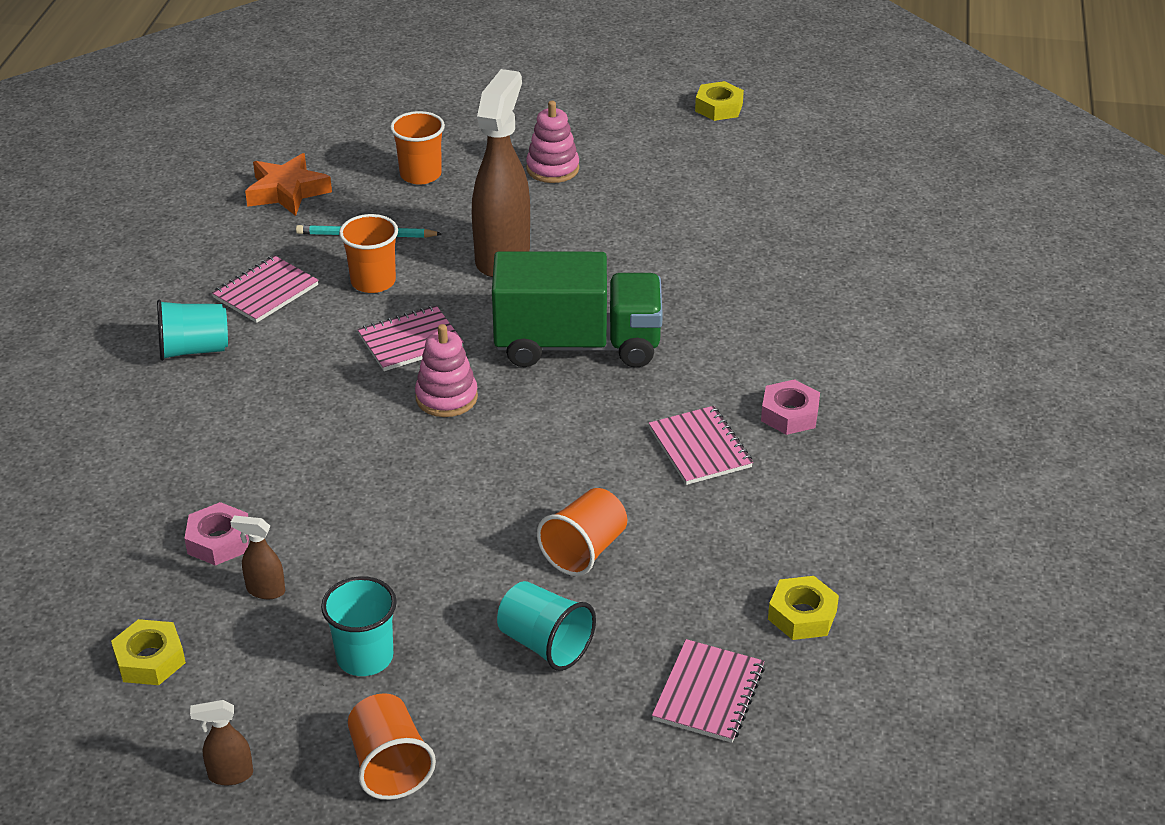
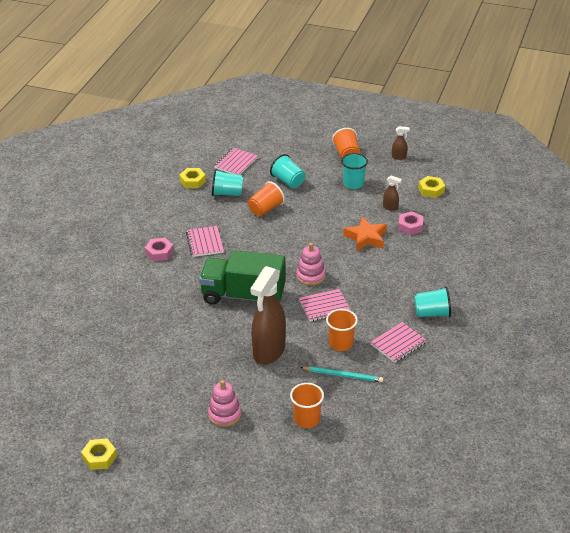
camera: 170 degrees left, 0 degrees up
(287, 192) = (389, 414): orange star -> orange star (366, 238)
(696, 587) = (227, 193): none -> turquoise cup

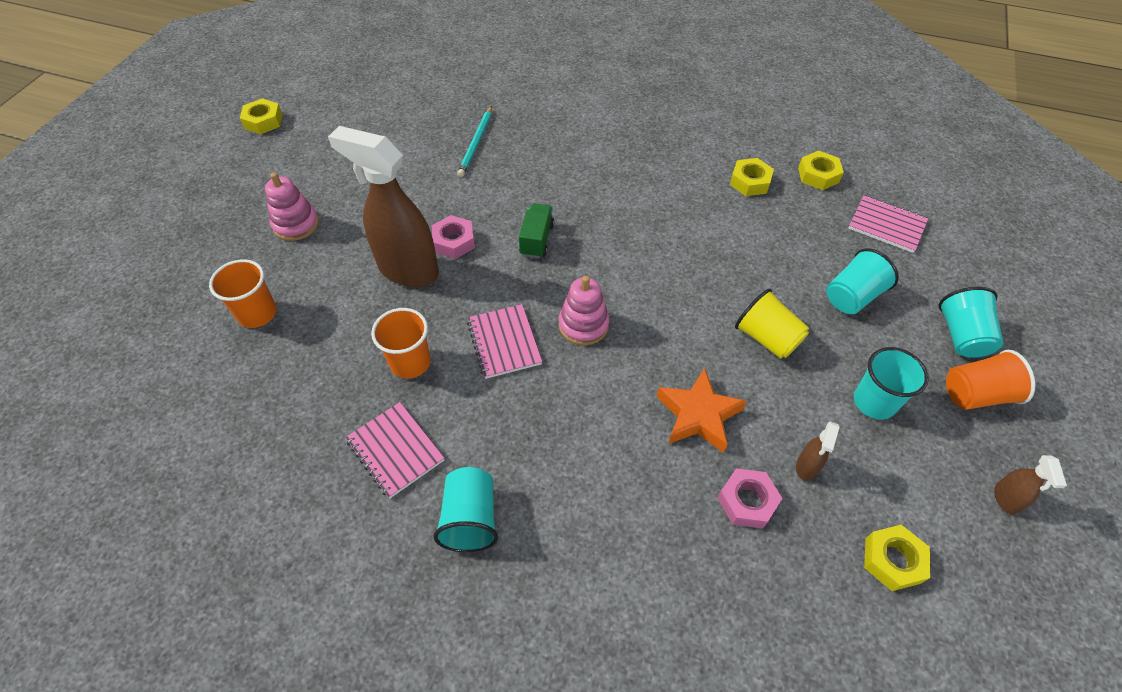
camera: 90 degrees right, 15 degrees up
(159, 252) = (635, 148): pink nut -> pink nut (454, 242)
(196, 207) = (750, 182): none -> yellow nut
(205, 242) = (663, 194): pink notebook -> none
(227, 193) = (795, 216): turquoise cup -> turquoise cup (961, 336)
(243, 296) = (537, 240): green truck -> green truck, size x0.45
(265, 209) = (761, 265): orange cup -> none
(317, 212) = (766, 338): none -> yellow cup
(343, 375) = (335, 363): turquoise pencil -> turquoise pencil (476, 143)

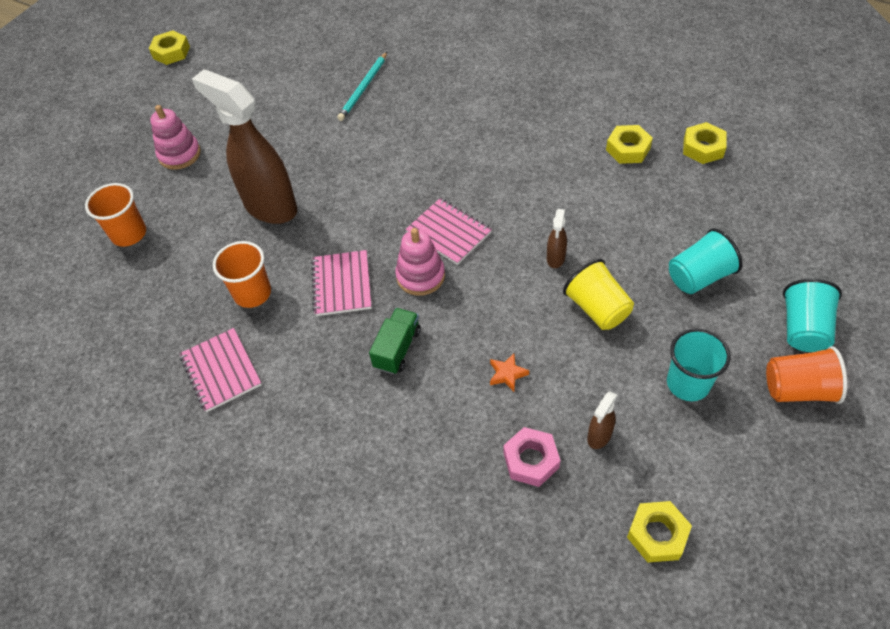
camera: 15 degrees right, 0 degrees up
(454, 242) = (319, 184): pink nut -> none
(470, 519) = (272, 439): turquoise cup -> none
(537, 240) = (397, 189): green truck -> green truck (397, 349)
(698, 415) = (507, 374): orange star -> orange star, size x0.48
(886, 225) = (760, 207): pink notebook -> pink notebook (449, 232)
(1005, 499) = (793, 495): brown spray bottle -> brown spray bottle (555, 258)

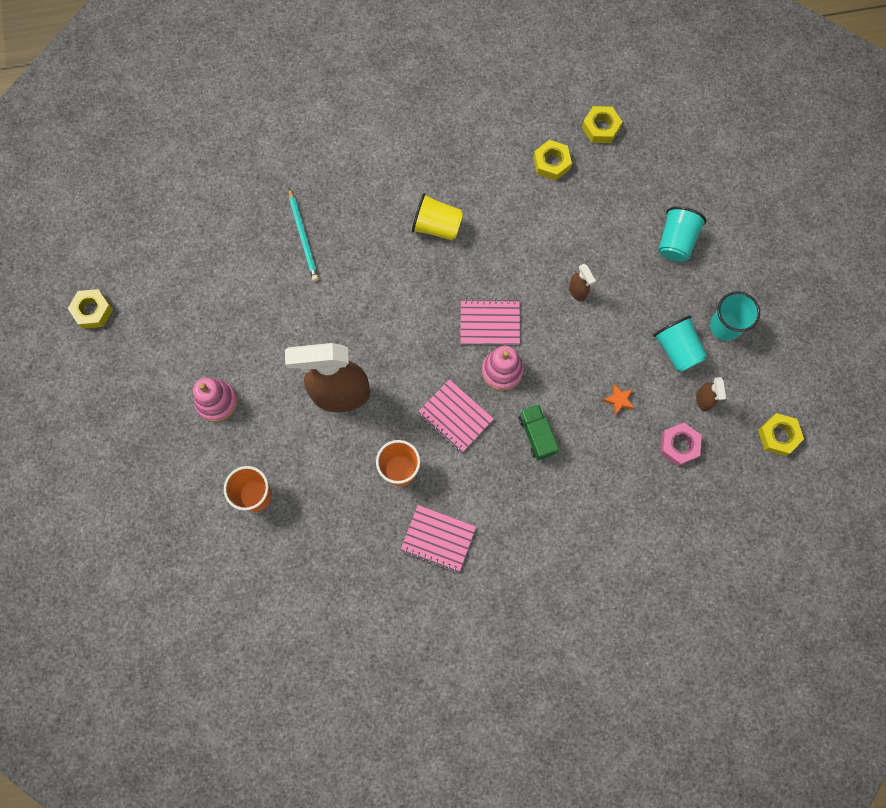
camera: 45 degrees left, 20 degrees up
(597, 309) = (634, 312): yellow cup -> yellow cup (437, 226)
(798, 389) = (785, 284): orange cup -> none
(803, 329) = (761, 238): turquoise cup -> turquoise cup (677, 349)

